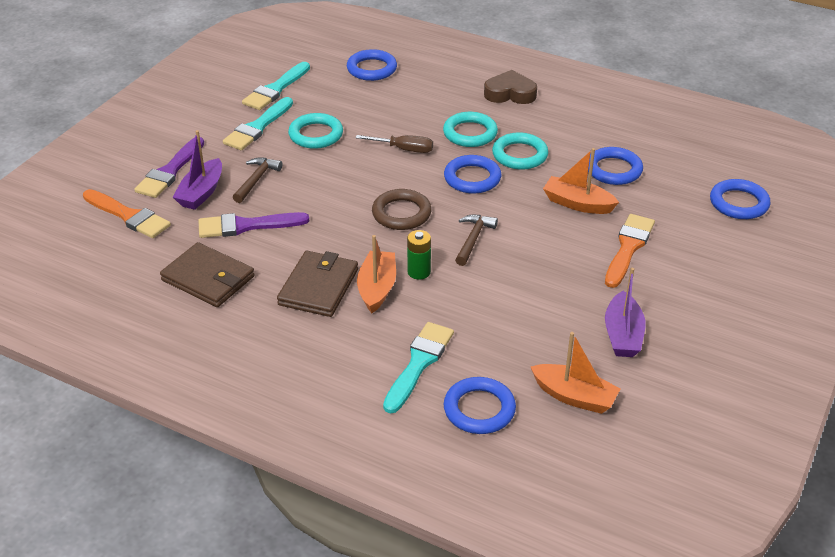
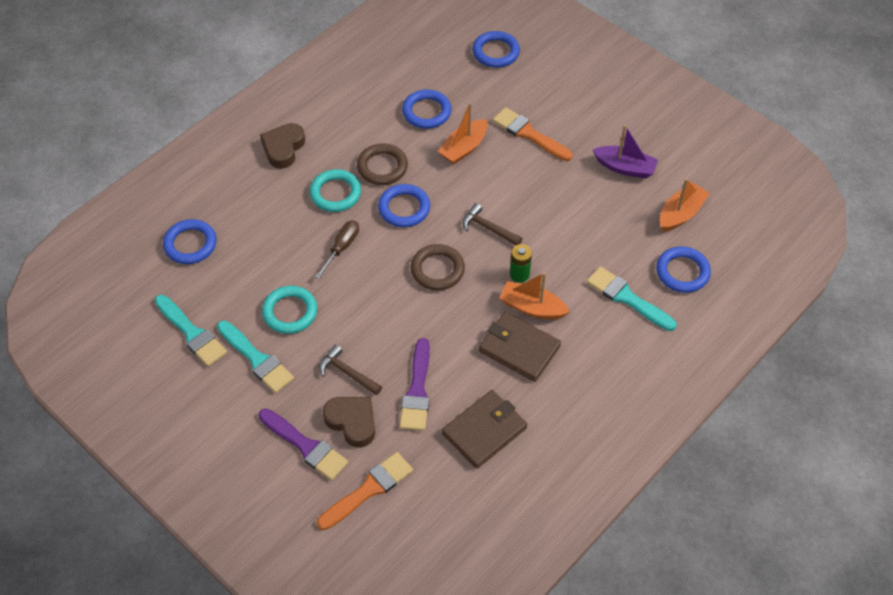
camera: 75 degrees left, 15 degrees up
(201, 193) = (352, 422): purple boat -> brown heart
(519, 155) = (382, 167): turquoise ring -> brown ring

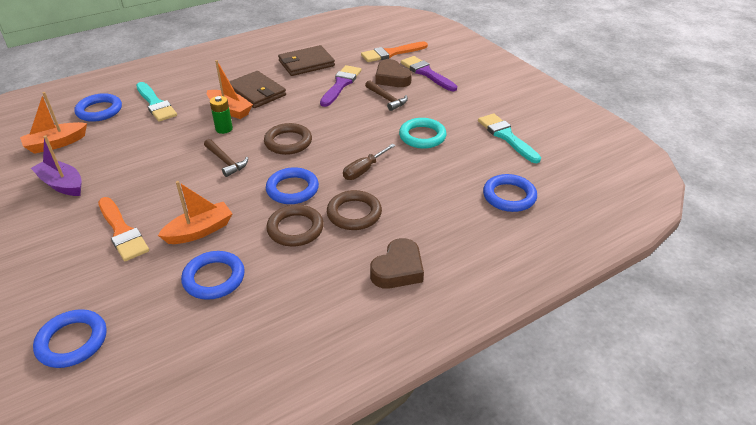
camera: 165 degrees left, 15 degrees down
(257, 359) = (454, 115): turquoise brush -> none
(335, 193) = (354, 213): turquoise ring -> brown ring

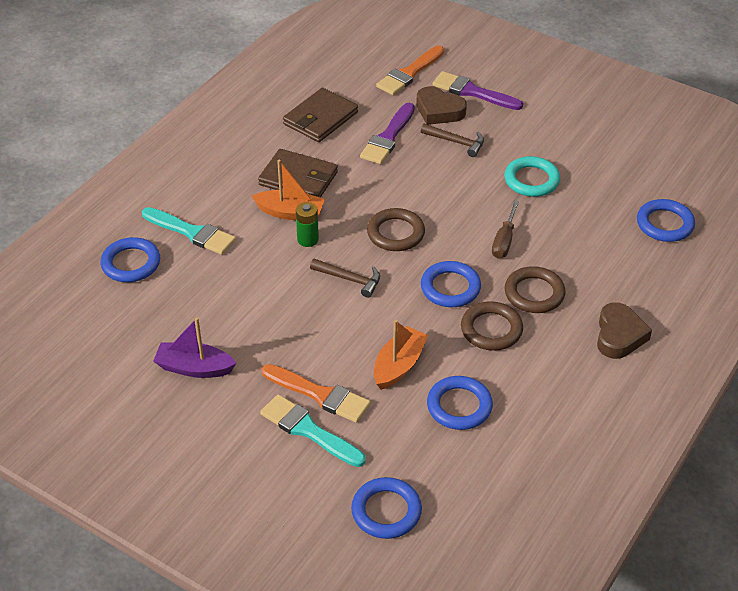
camera: 25 degrees left, 5 degrees up
(56, 144) = (128, 323): orange boat -> none
(341, 84) = (388, 137): purple brush -> purple brush turned 150 degrees counterclockwise
(506, 137) = (616, 153): turquoise brush -> turquoise brush (308, 430)

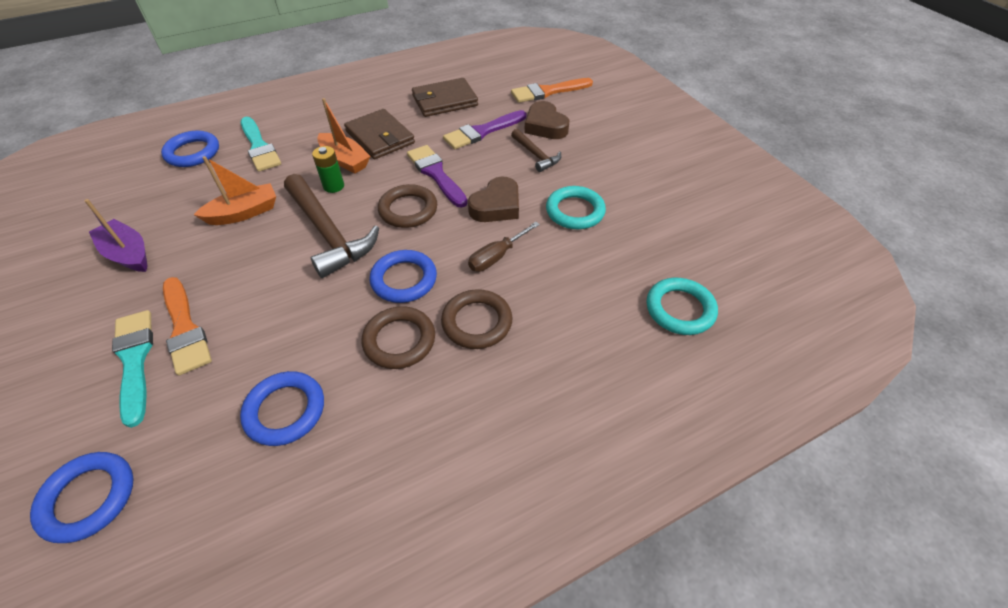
camera: 30 degrees right, 5 degrees up
(350, 279) = (328, 233): brown hammer -> brown hammer, size x1.90
(399, 365) = (280, 335): orange boat -> orange boat (244, 213)
(472, 92) = (588, 121): purple brush -> purple brush (436, 174)
(619, 335) = (524, 415): brown heart -> brown heart (496, 206)
(665, 224) = (680, 309): blue ring -> turquoise ring

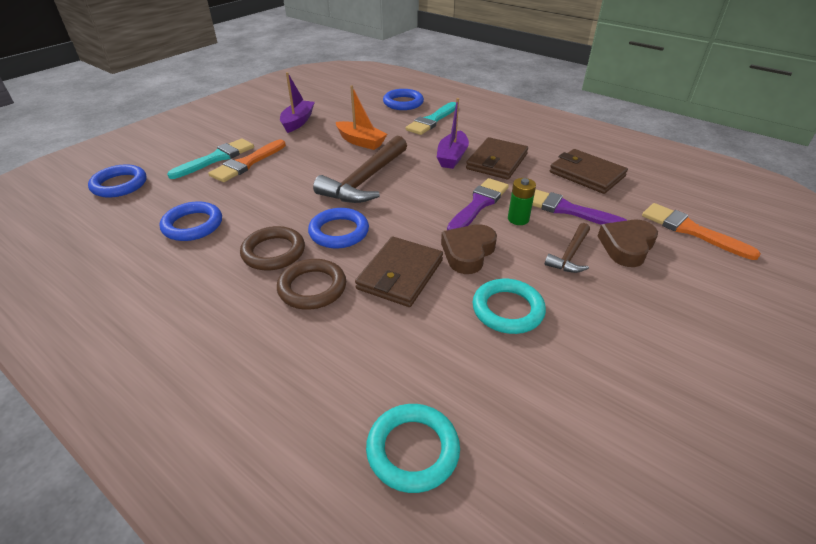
camera: 65 degrees right, 10 degrees down
(333, 186) = (418, 163): green battery -> green battery (518, 219)
(345, 160) = (452, 157): orange boat -> purple boat
(408, 210) = (420, 206): brown ring -> none
(496, 206) = (468, 252): brown heart -> brown heart turned 105 degrees clockwise
(497, 256) = (400, 274): brown screwdriver -> brown wallet

